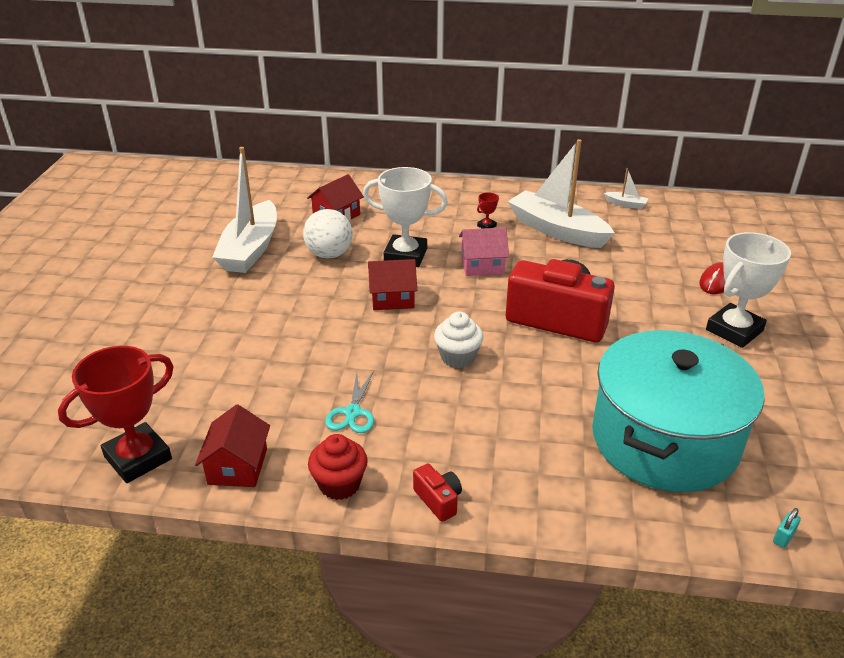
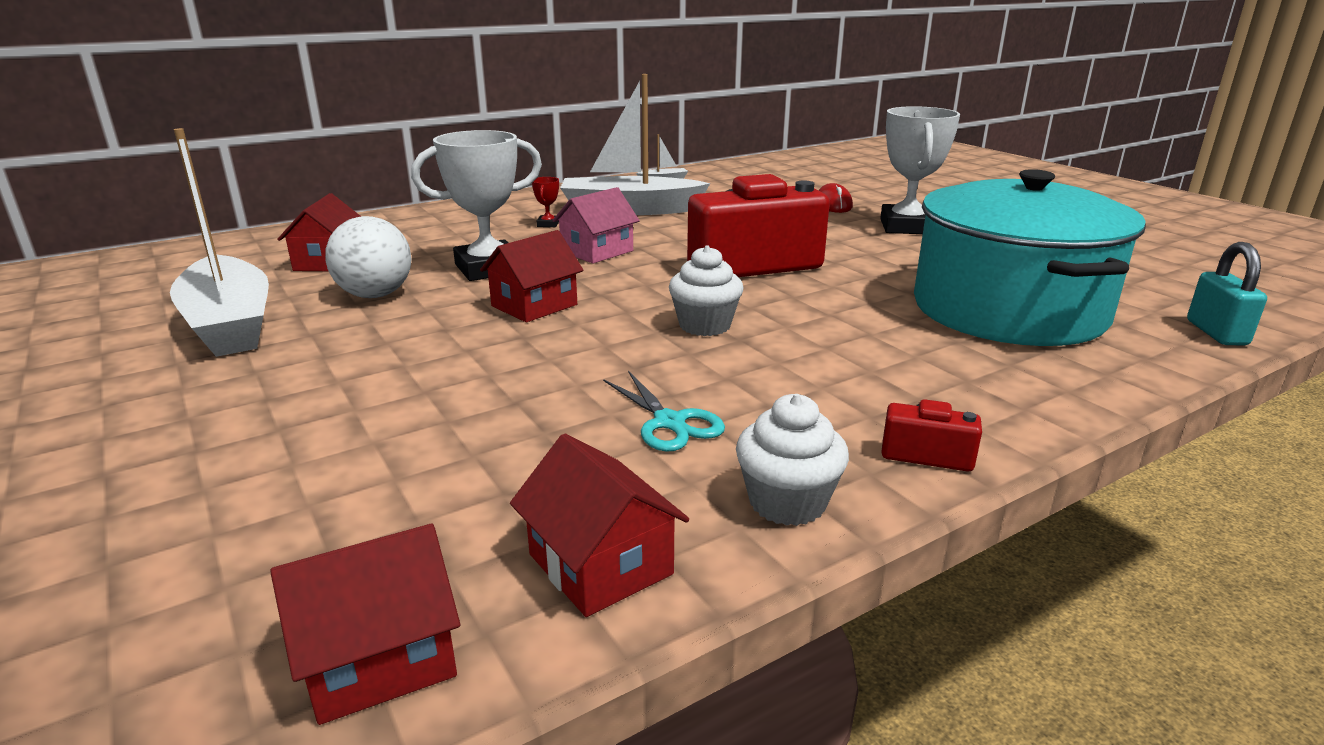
camera: 40 degrees left, 10 degrees down
(138, 458) = (379, 657): red trophy -> red house
(339, 484) = (787, 502): red cupcake -> white cupcake
(783, 537) = (1216, 333): turquoise padlock -> turquoise padlock, size x1.93

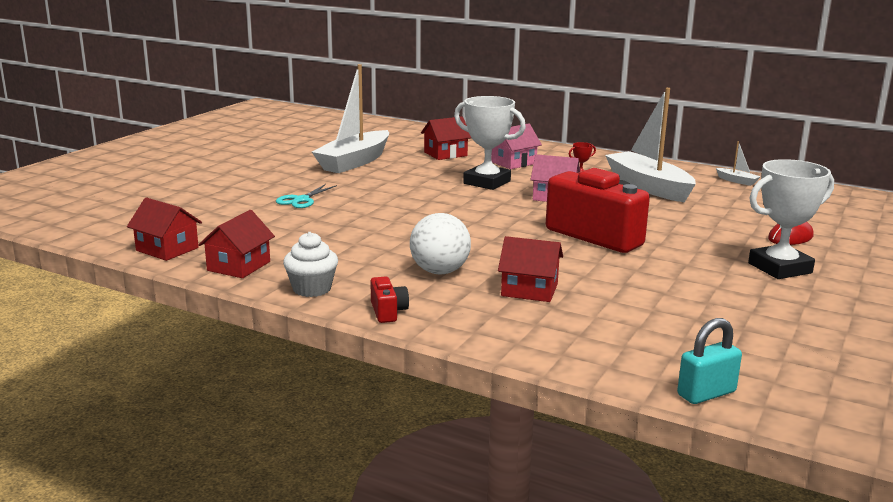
camera: 60 degrees right, 5 degrees down
(375, 295) = (419, 173): white ball -> white ball (439, 271)
(441, 239) = (513, 163): none -> pink house
(534, 305) = (452, 203): red house -> red house (529, 290)
(670, 422) = (358, 255): turquoise scissors -> turquoise scissors (301, 200)
(704, 325) = (480, 242): white cupcake -> none
(1008, 310) = (637, 317): turquoise pot -> none

